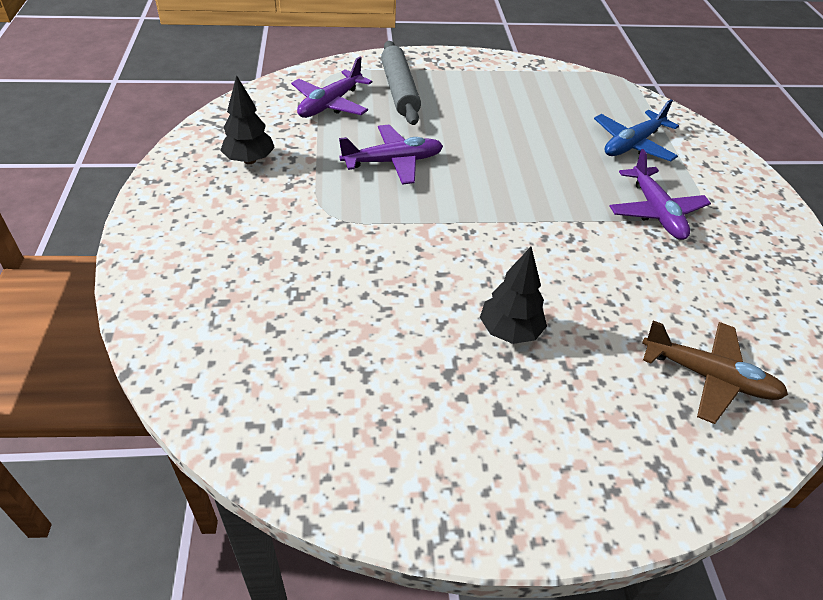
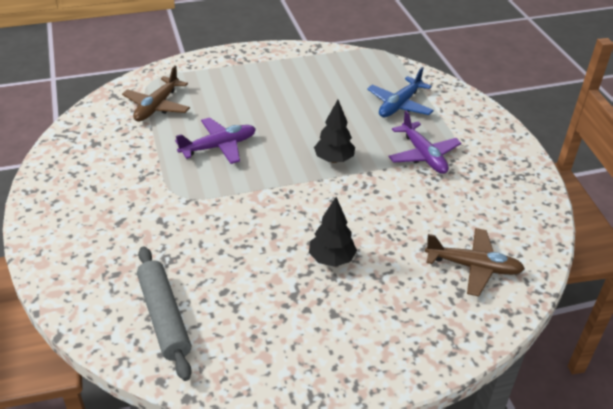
camera: 10 degrees left, 5 degrees down
(249, 160) = (104, 163): black tree -> black tree (334, 160)
(330, 104) = (157, 106): purple plane -> brown plane
(399, 91) = (210, 87): grey rolling pin -> grey rolling pin (164, 317)

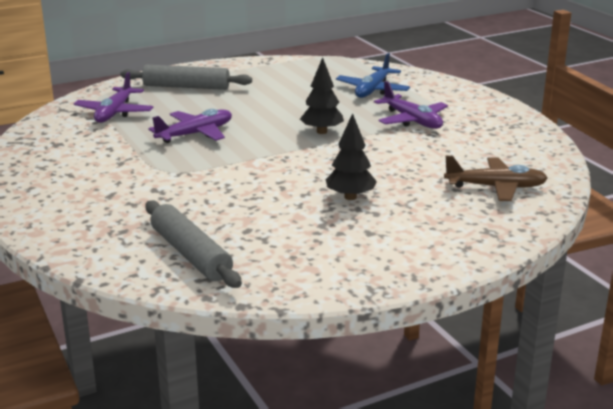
camera: 10 degrees left, 15 degrees down
(157, 106) = (114, 113): brown plane -> purple plane
(231, 78) = (186, 87): none -> grey rolling pin

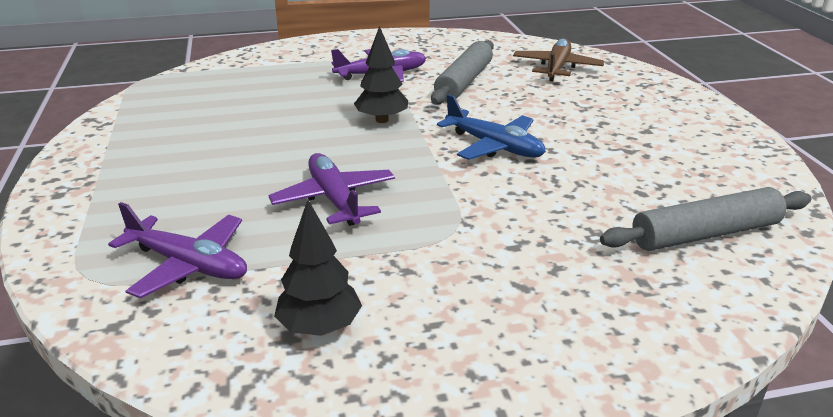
camera: 75 degrees left, 5 degrees up
(186, 87) = (136, 190): grey rolling pin -> grey rolling pin (464, 82)
(350, 197) = (565, 128): black tree -> black tree (320, 327)
(372, 90) = (277, 79): blue plane -> blue plane (494, 146)

